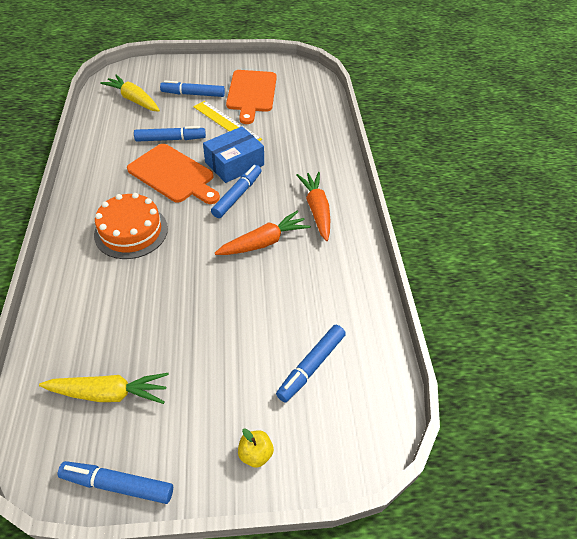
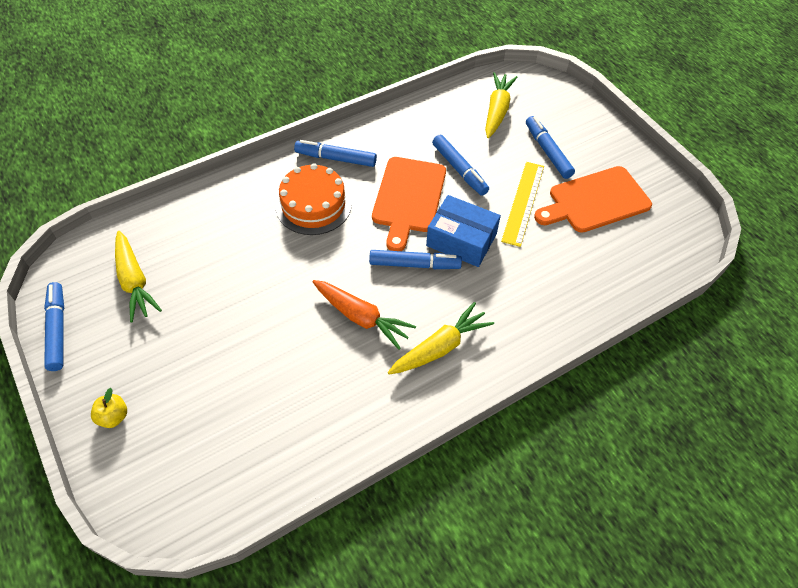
camera: 65 degrees right, 5 degrees up
(311, 366) = (223, 426): blue marker -> blue marker (336, 158)
(316, 210) = (440, 347): orange carrot -> yellow carrot

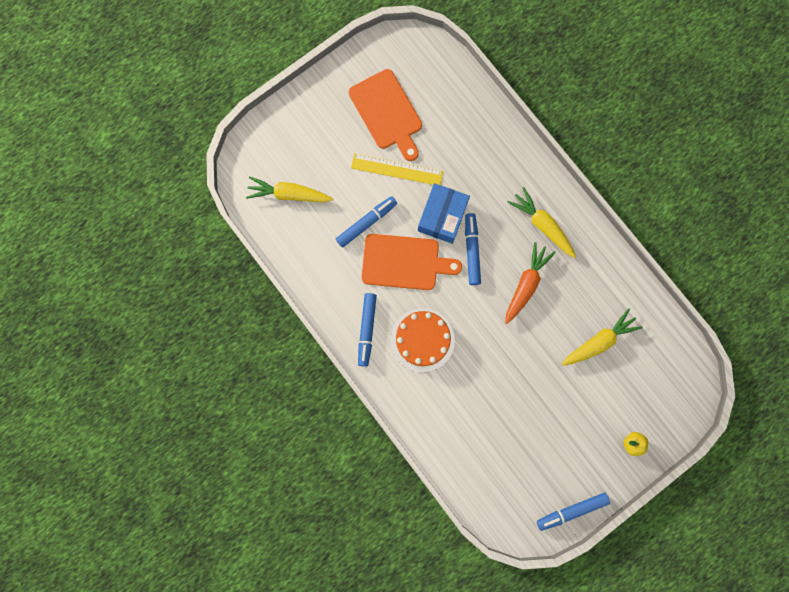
camera: 95 degrees left, 25 degrees up
(134, 281) = (520, 466): yellow carrot -> yellow carrot (599, 341)
(547, 151) = (335, 150): blue marker -> none

